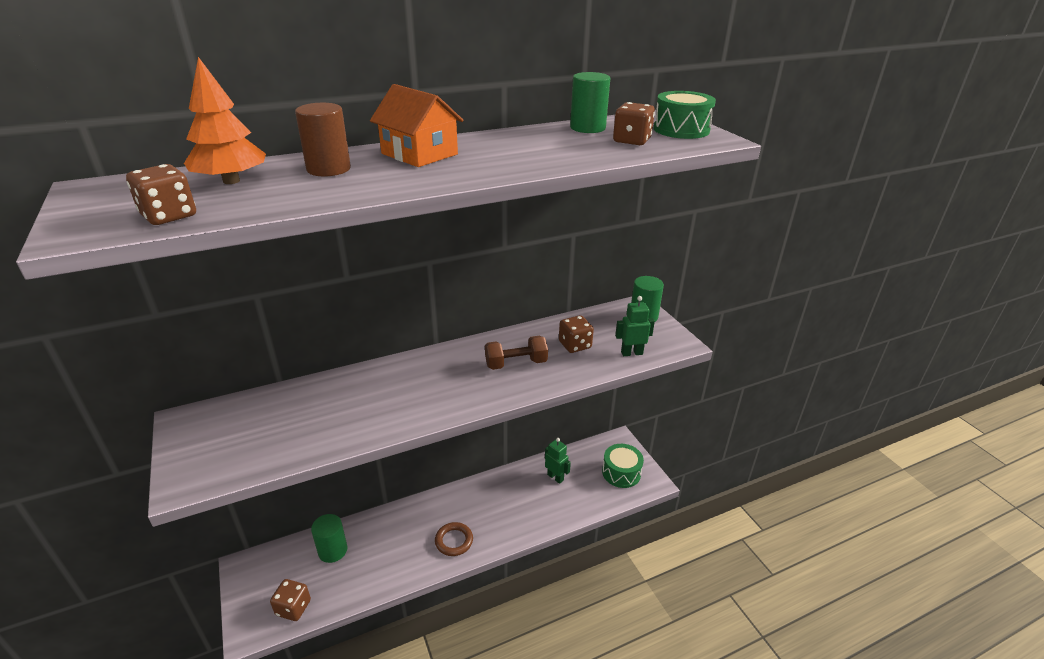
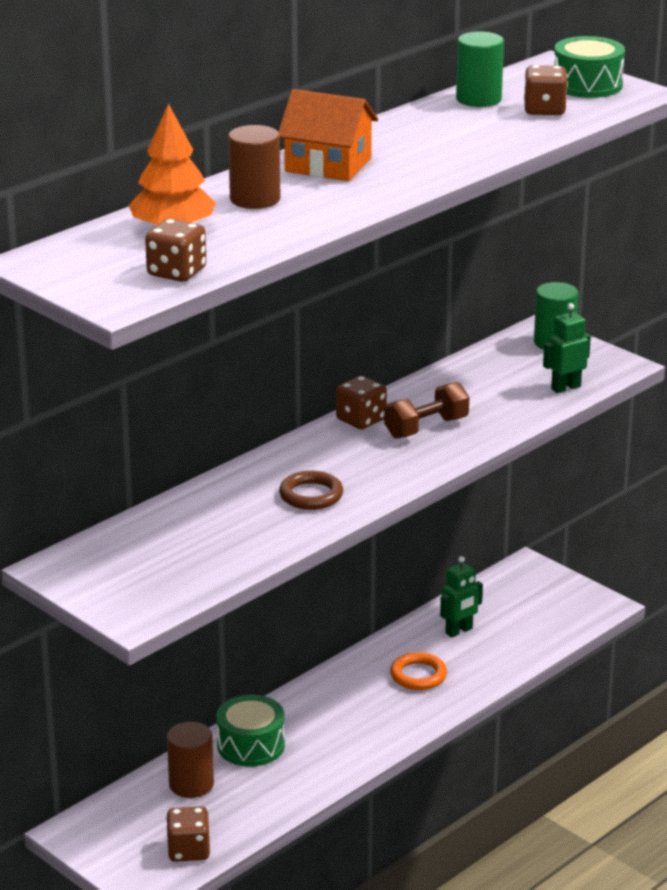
camera: 20 degrees left, 5 degrees down
(332, 550) = (191, 784): green cylinder -> brown cylinder
(454, 541) = (360, 733): brown ring -> brown ring (311, 495)
(513, 504) = (418, 675): none -> orange ring
(555, 477) = (459, 631): green robot -> green robot turned 120 degrees clockwise
(575, 345) = (486, 393): brown dice -> brown dice (361, 420)
(621, 472) = (552, 604): green drum -> green drum (251, 745)

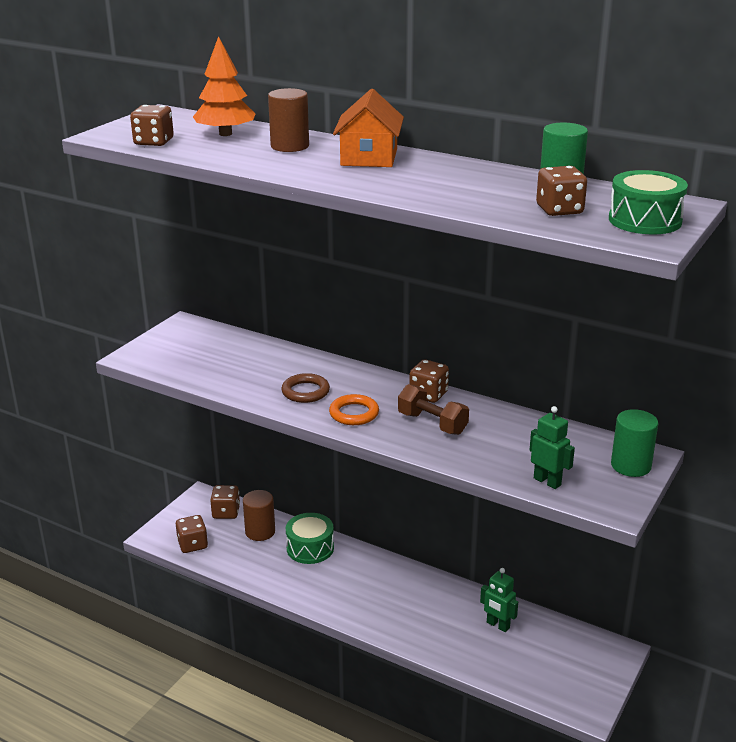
camera: 75 degrees right, 0 degrees up
(127, 811) = (226, 512): none -> brown dice
(418, 675) = (427, 613): orange ring -> orange ring (354, 413)

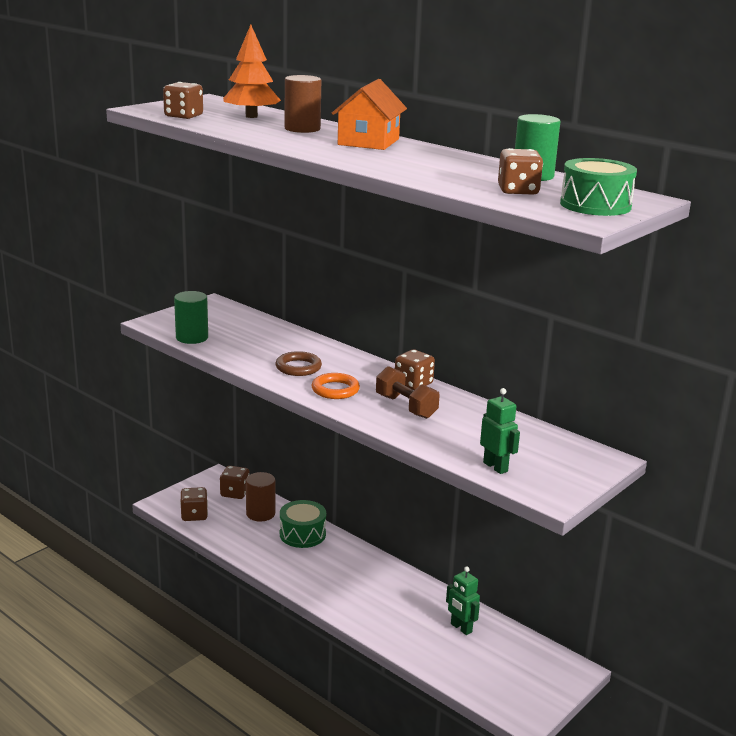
camera: 10 degrees right, 5 degrees down
(631, 466) = (585, 465): green cylinder -> green cylinder (192, 338)

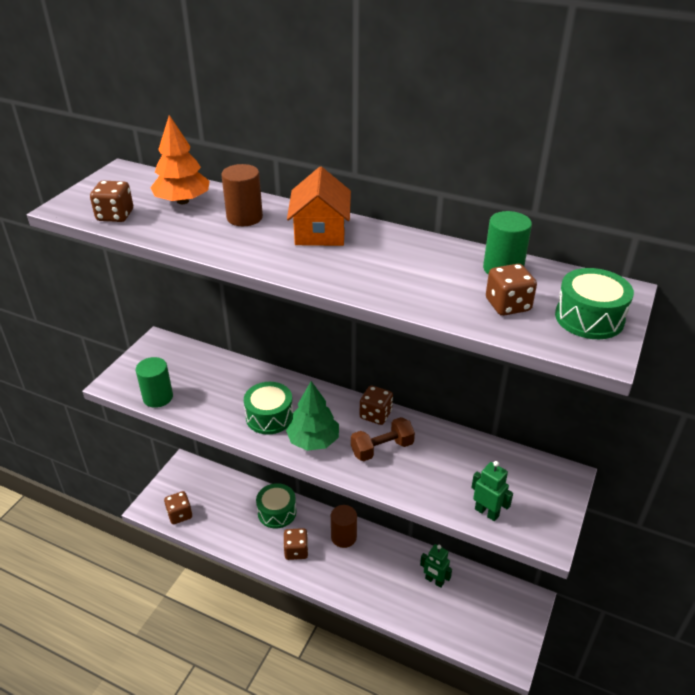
camera: 15 degrees left, 15 degrees up
(235, 493) = (205, 480): brown dice -> brown dice (296, 551)
(260, 514) = (234, 498): brown cylinder -> brown cylinder (343, 537)
(298, 367) = (269, 417): brown ring -> green drum
(335, 390) = (313, 441): orange ring -> green tree
(406, 407) = (382, 449): brown dumbbell -> brown dumbbell turned 60 degrees counterclockwise

